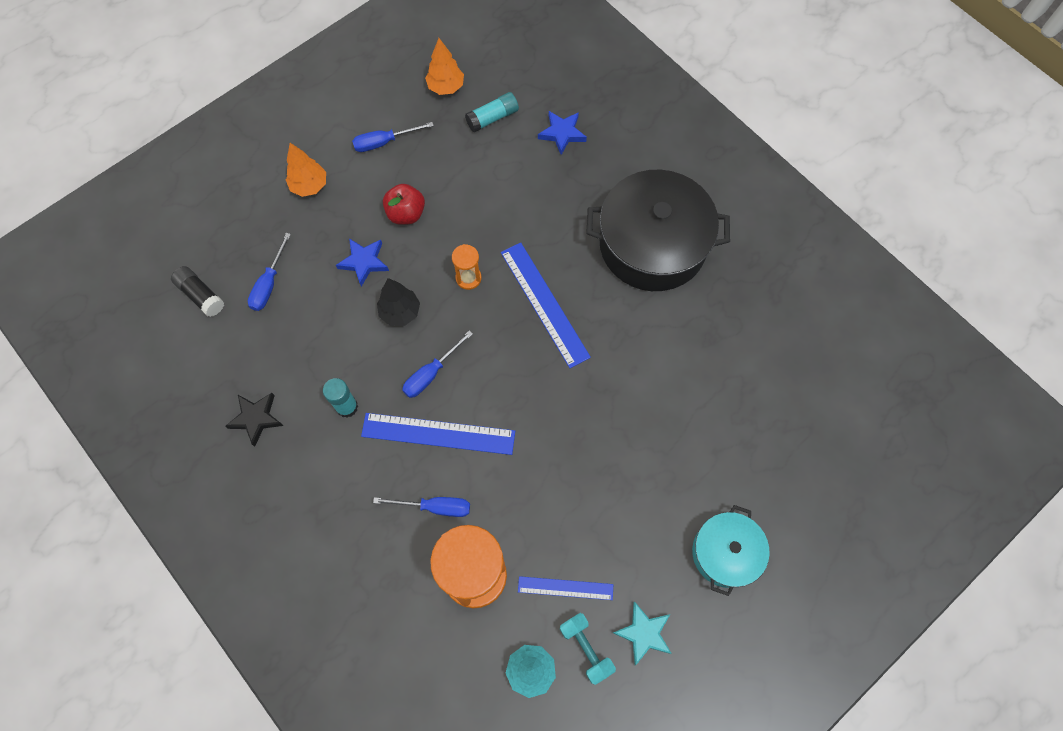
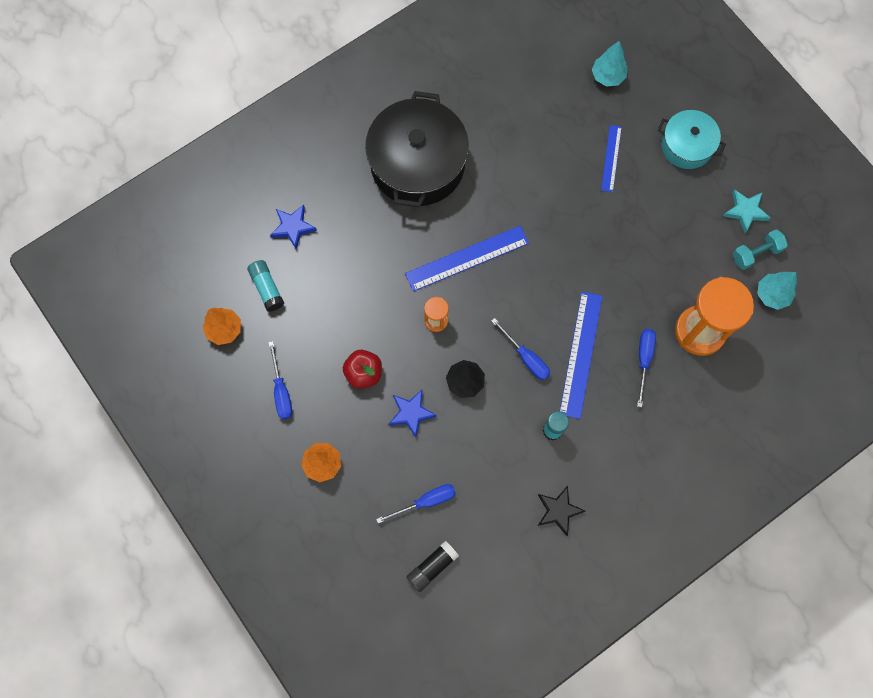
camera: 85 degrees left, 5 degrees up
(269, 284) = (426, 501): blue screwdriver -> blue screwdriver turned 45 degrees counterclockwise
(565, 588) = (711, 264): blue ruler -> blue ruler (611, 158)
(805, 449) = (607, 76): none -> turquoise tree

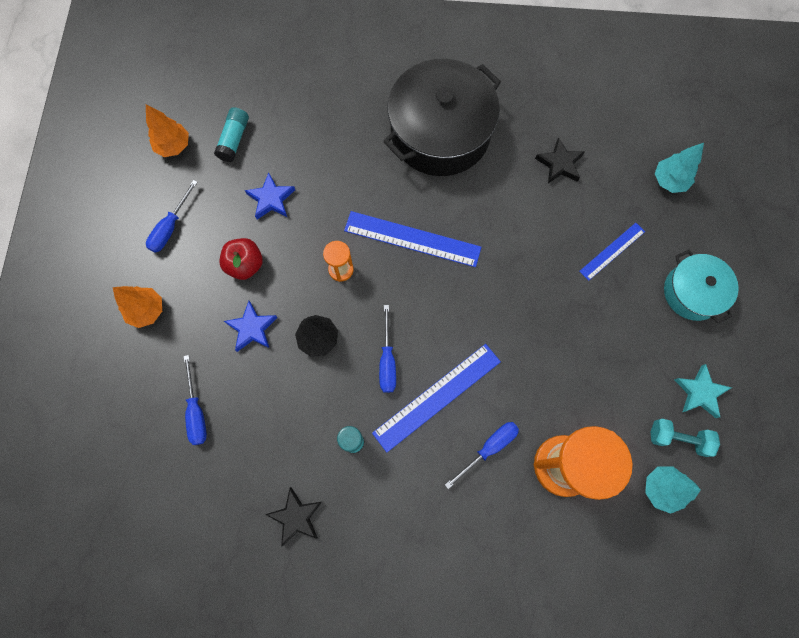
camera: 40 degrees right, 0 degrees up
(293, 227) = (297, 108): blue star -> blue star (271, 199)
(426, 501) = (196, 411): blue screwdriver -> blue screwdriver turned 60 degrees clockwise
(432, 567) = (151, 471): black glue stick -> none
(522, 121) = (559, 164): none -> black star

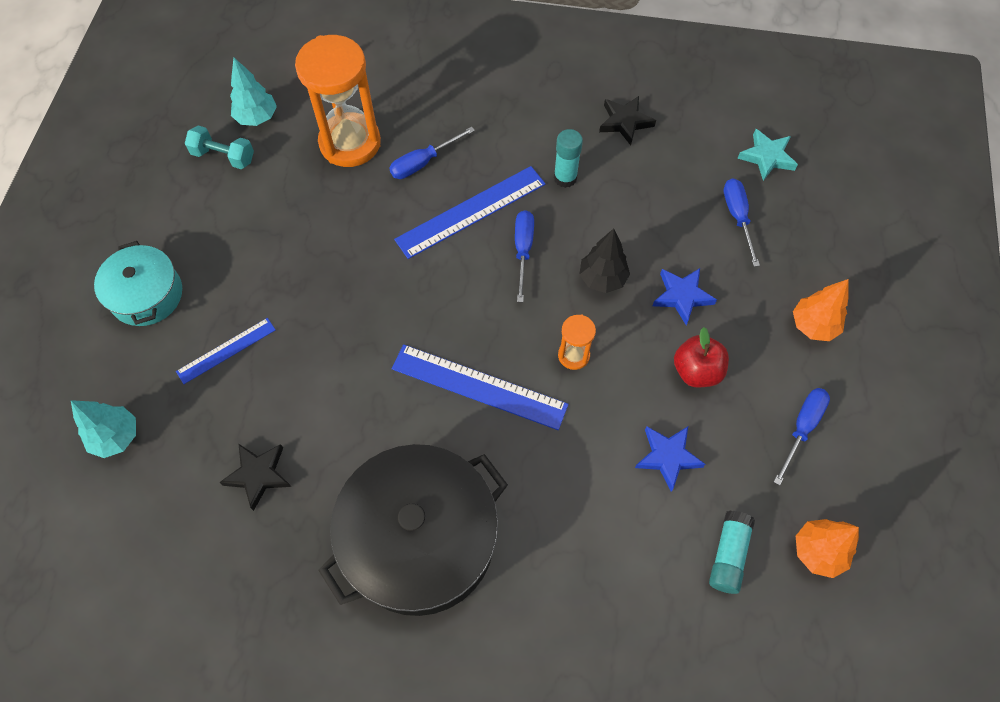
camera: 175 degrees left, 10 degrees down
(700, 392) = (183, 194): turquoise star -> turquoise star (767, 157)

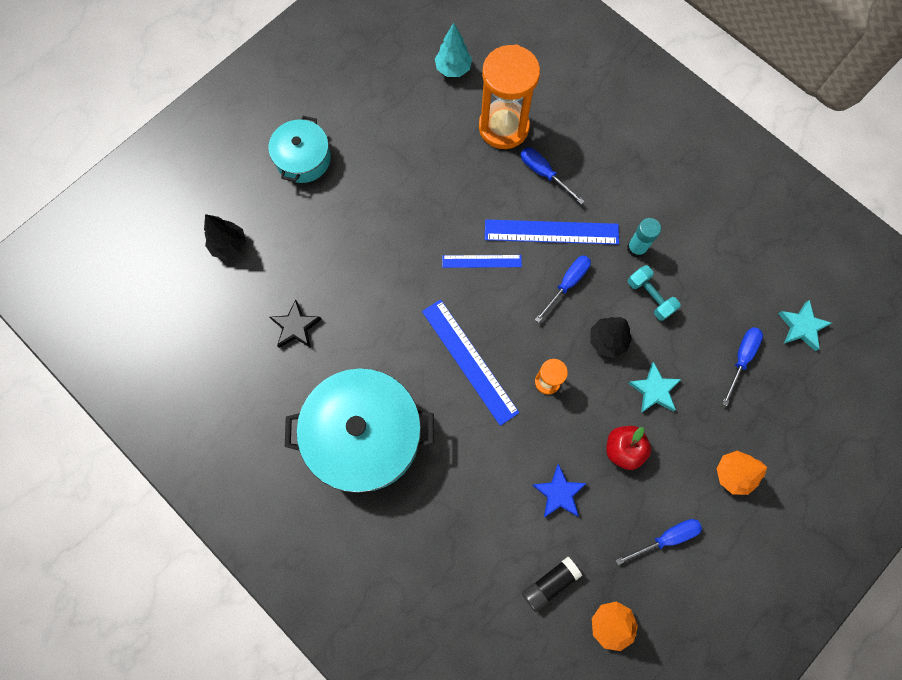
camera: 35 degrees right, 10 degrees up
(116, 437) = (229, 245): turquoise tree -> black tree
(223, 156) = (412, 86): turquoise dumbbell -> turquoise dumbbell (650, 297)
(226, 350) = (328, 230): blue ruler -> blue ruler (481, 261)
(420, 539) = (364, 435): black pot -> turquoise pot
(423, 162) = (544, 173): blue screwdriver -> blue screwdriver turned 45 degrees clockwise
(625, 122) = (713, 232): black star -> none
(682, 296) = (654, 390): blue star -> turquoise star
(728, 555) = (549, 583): turquoise glue stick -> black glue stick

